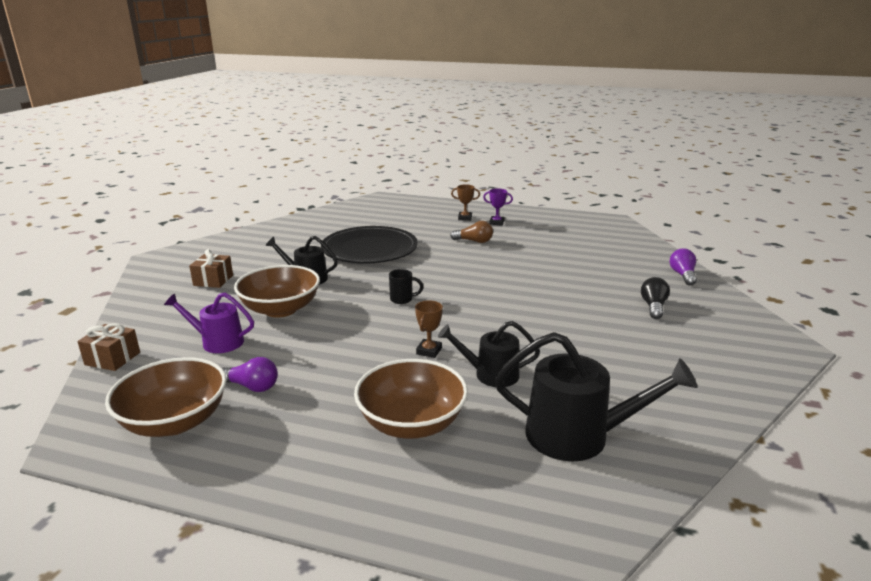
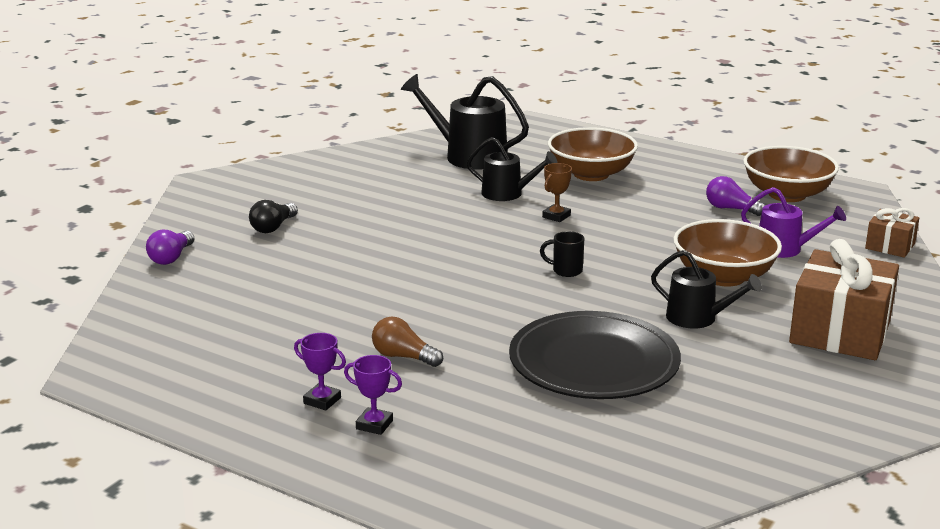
camera: 165 degrees left, 0 degrees up
(213, 280) = (840, 332): brown gift -> brown gift, size x1.95
(465, 218) = (374, 425): brown trophy -> purple trophy

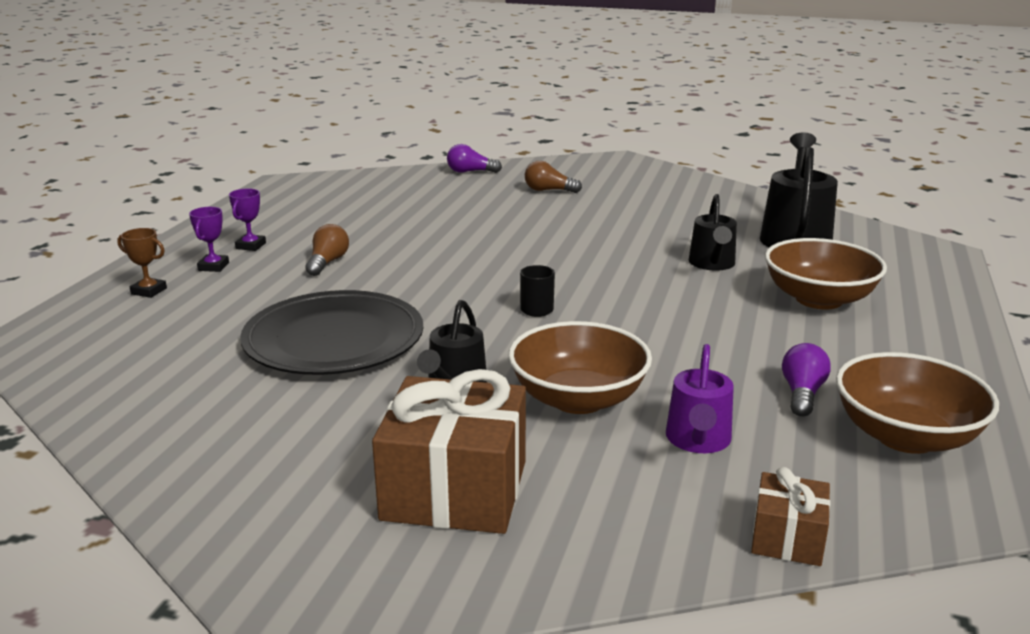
camera: 75 degrees right, 0 degrees up
(273, 227) = (548, 190): black light bulb -> brown light bulb
(556, 216) = (674, 292): brown trophy -> brown trophy (149, 291)

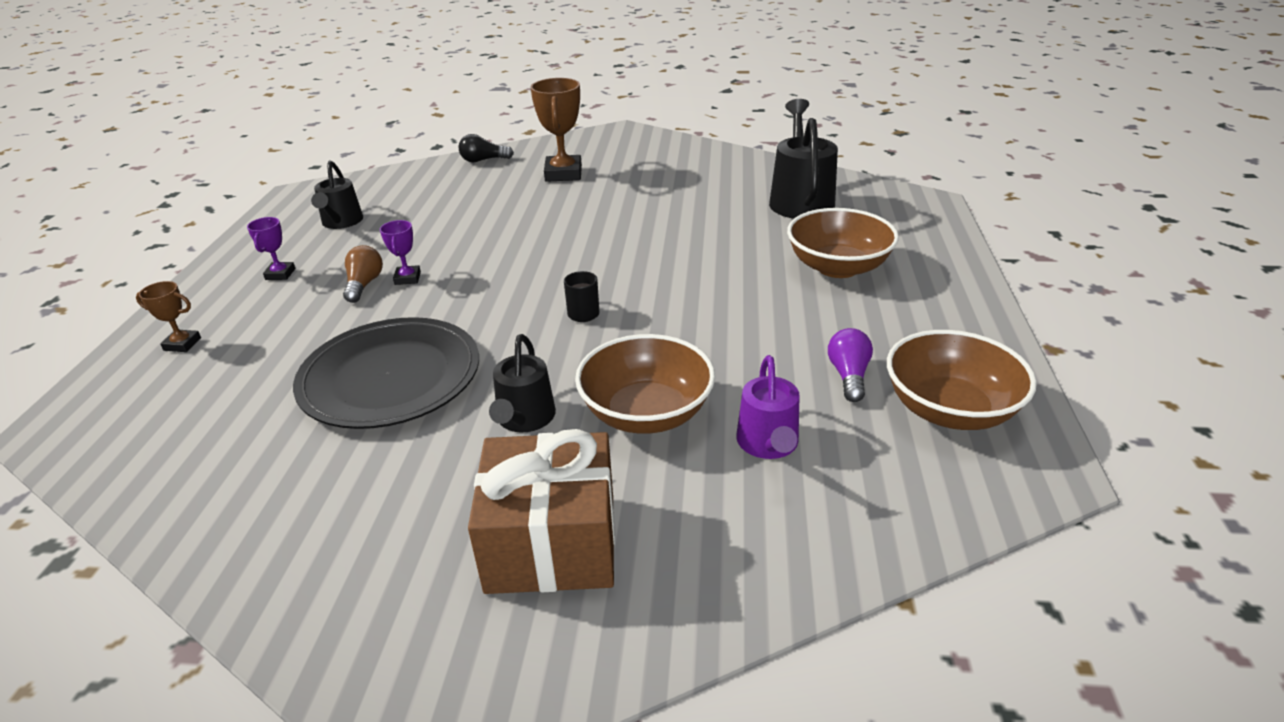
camera: 10 degrees left, 10 degrees up
(213, 266) = (246, 304): purple trophy -> purple trophy (407, 278)
(470, 172) = (483, 160): purple light bulb -> black light bulb
(548, 190) = (563, 174): brown light bulb -> brown trophy
(712, 264) = (734, 239): black watering can -> black watering can (341, 222)
(787, 538) = (875, 544): brown gift -> none

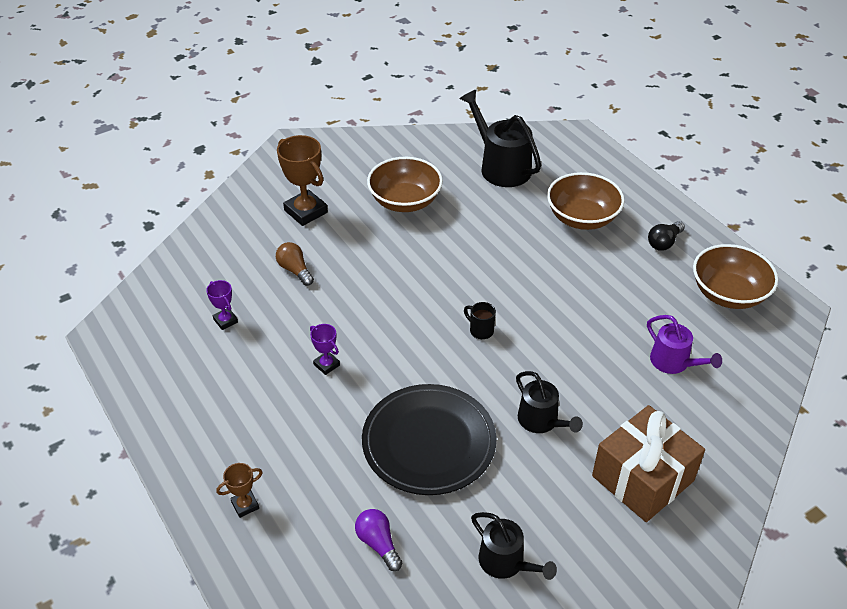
camera: 40 degrees left, 10 degrees up
(280, 274) = (222, 412): purple trophy -> purple trophy (225, 321)
(341, 222) = (194, 342): black watering can -> black watering can (506, 562)
(364, 284) = (302, 386): brown light bulb -> brown light bulb (295, 270)
(483, 160) = (219, 225): black light bulb -> black light bulb (664, 242)
(646, 413) = (598, 379): brown bowl -> brown bowl (405, 201)
(848, 376) = (666, 297): purple light bulb -> purple light bulb (378, 543)

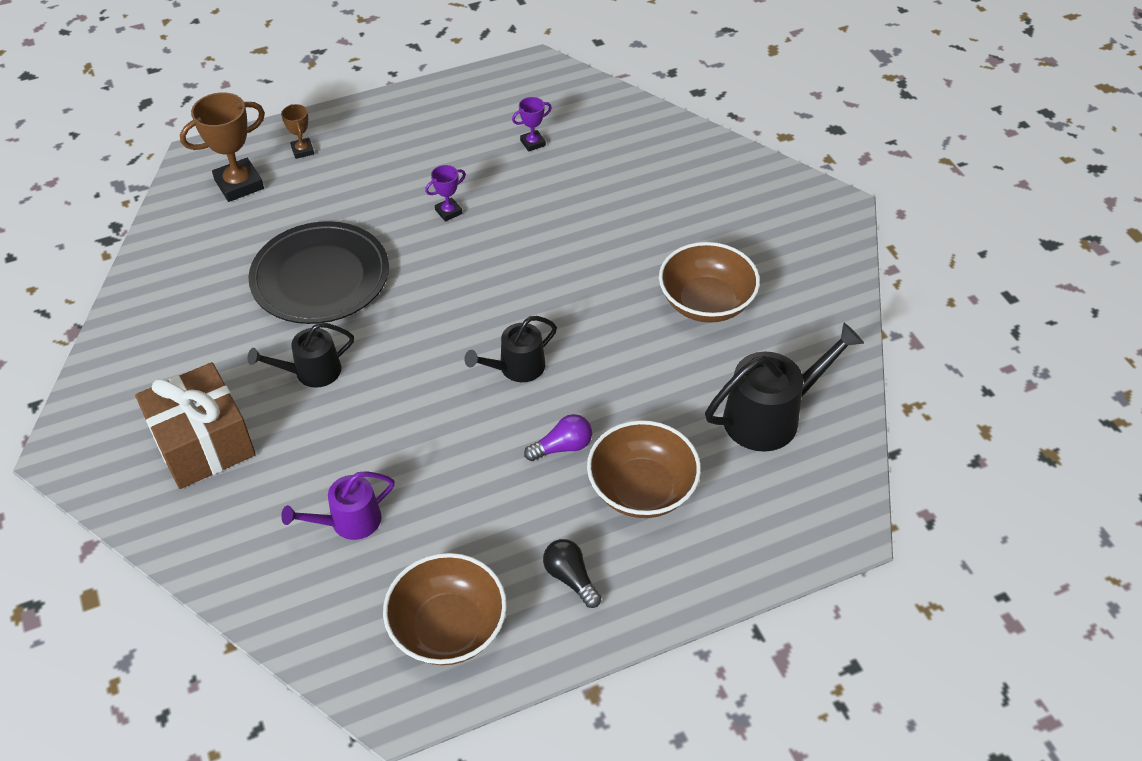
camera: 100 degrees right, 5 degrees up
(295, 270) = (597, 196): brown light bulb -> none
(306, 211) = (699, 211): brown trophy -> brown trophy (239, 184)
(378, 543) = (224, 230): purple light bulb -> purple light bulb (562, 447)
(480, 330) = (459, 342): black mug -> none
(506, 562) = (163, 313): black watering can -> black watering can (516, 368)

